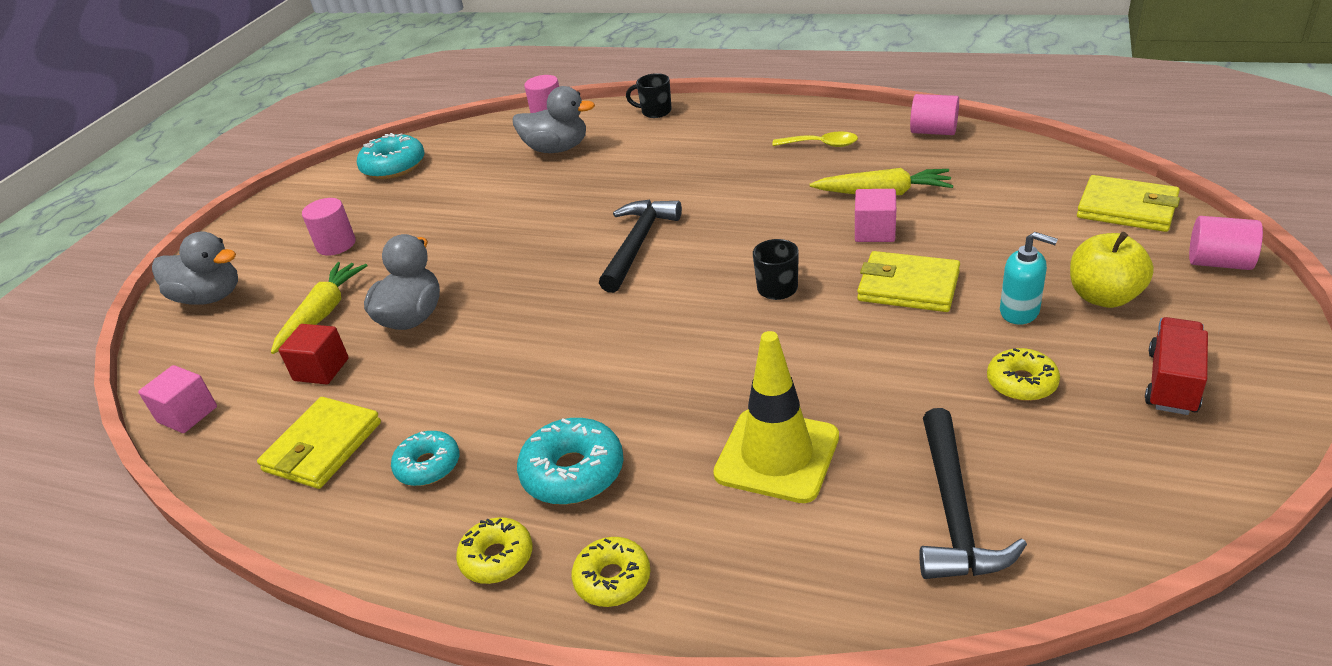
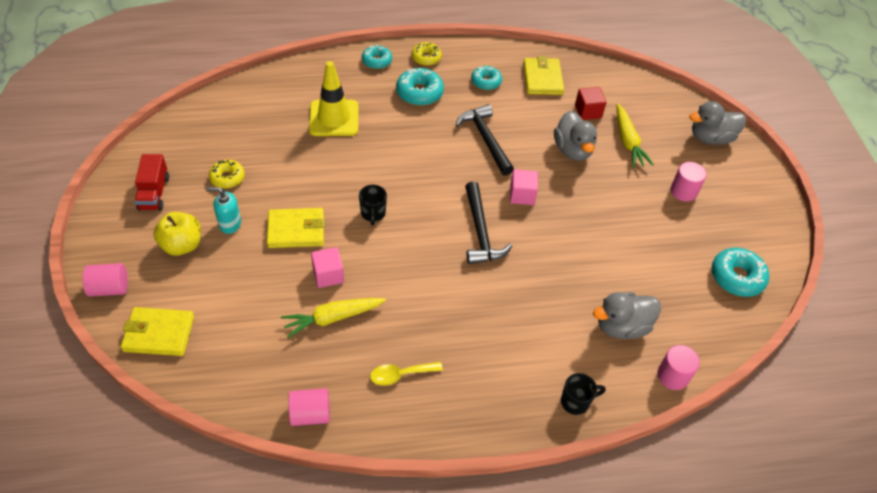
camera: 145 degrees right, 15 degrees up
(187, 414) = (626, 78): pink cube -> pink cube (522, 195)
(612, 579) = (377, 61): yellow donut -> turquoise donut
(954, 511) = (252, 111): black hammer -> black hammer (485, 139)

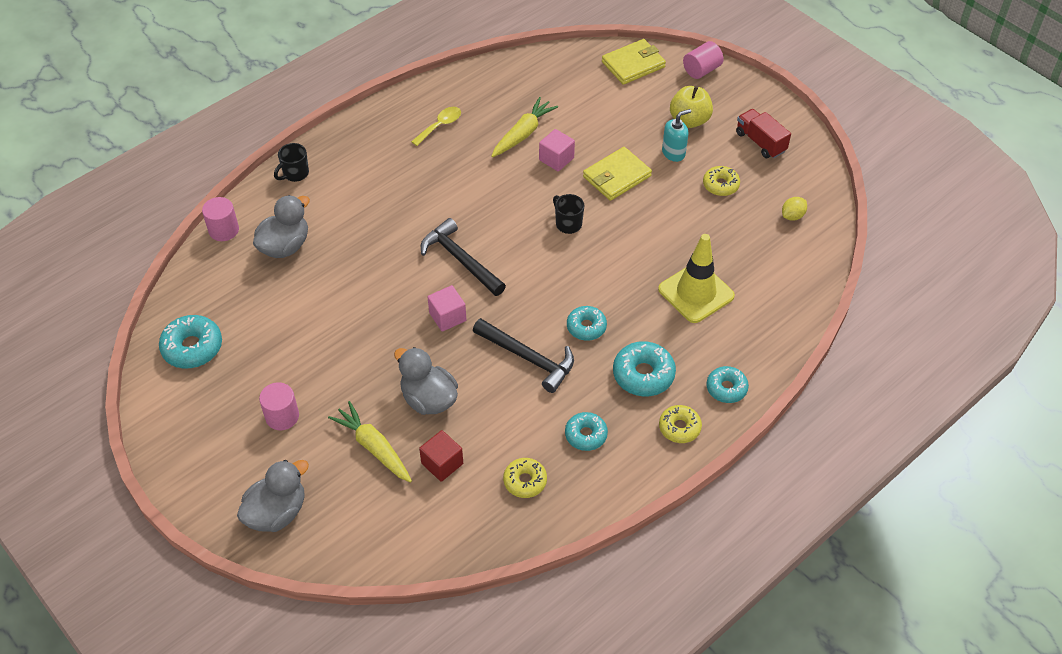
camera: 150 degrees right, 0 degrees up
(207, 128) = (792, 216): none -> yellow lemon
(310, 414) = (482, 75): pink cylinder -> none
(429, 137) = (586, 327): none -> turquoise donut
(542, 79) = (525, 481): yellow wallet -> yellow donut

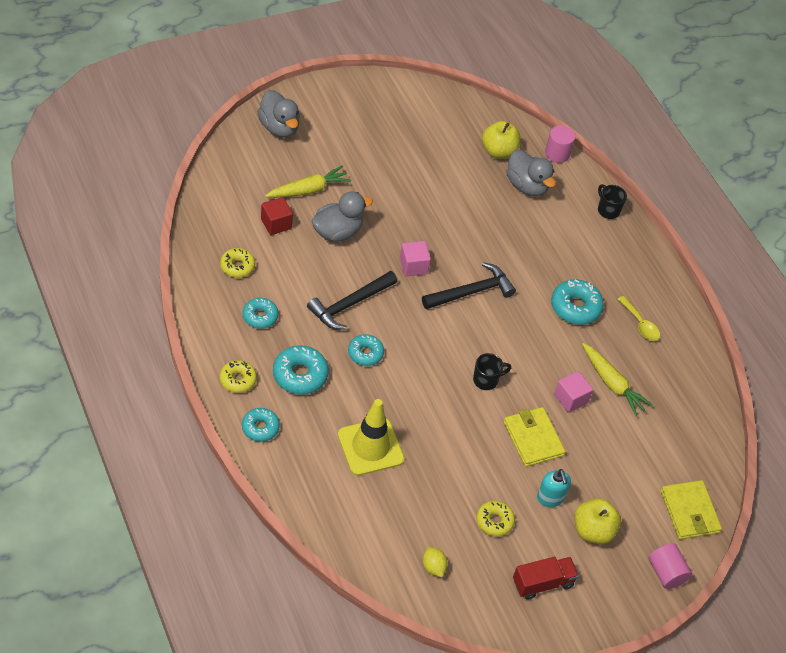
camera: 100 degrees right, 0 degrees up
(192, 347) = (443, 114): turquoise donut -> turquoise donut (575, 307)
(239, 282) = (498, 151): none -> yellow apple
(282, 416) = (359, 147): pink cylinder -> none

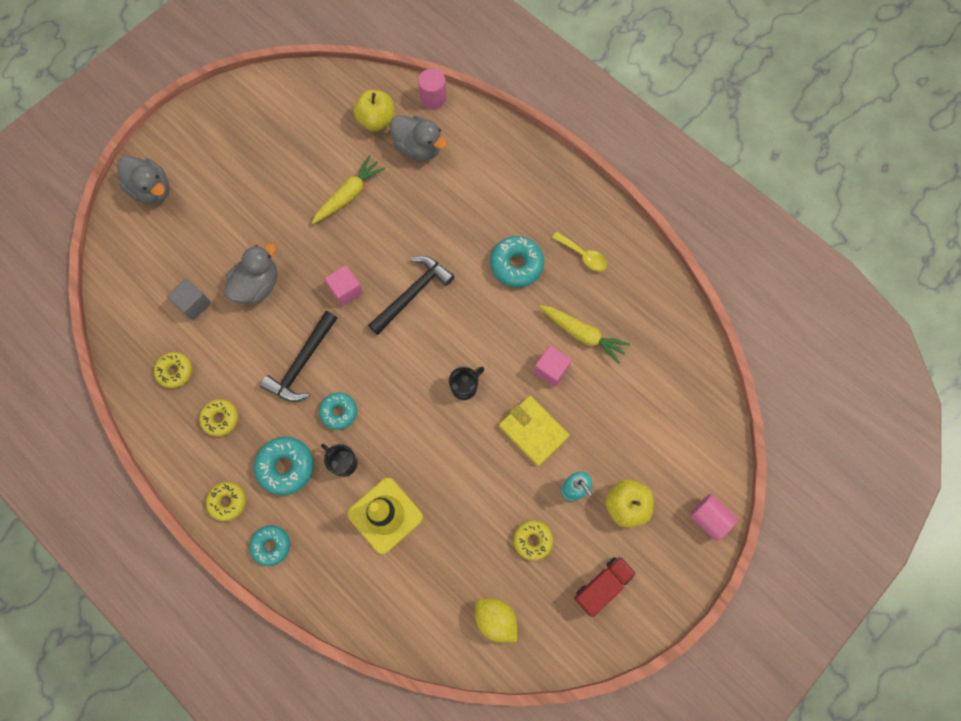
camera: 15 degrees left, 20 degrees up
(260, 316) = (220, 419): turquoise donut -> yellow donut
(276, 224) = (193, 304): red cube -> grey cube
(308, 190) = (210, 250): yellow carrot -> yellow carrot (349, 195)
(433, 567) = (495, 619): yellow lemon -> yellow lemon, size x1.52
(608, 210) = (505, 141): black mug -> black mug (343, 462)
(689, 512) = (704, 441): yellow wallet -> none

